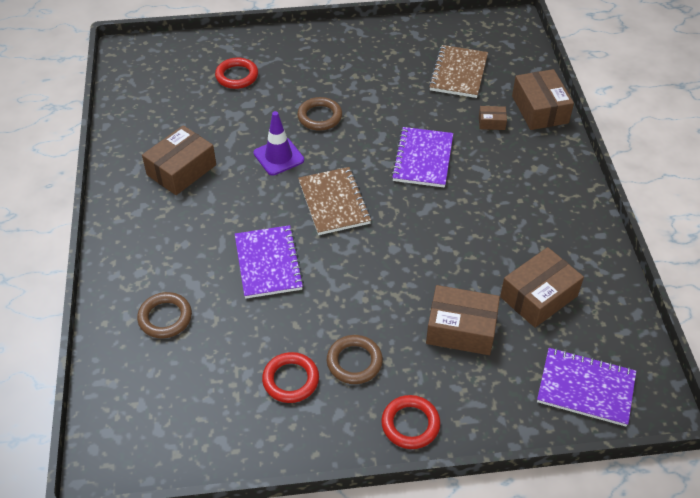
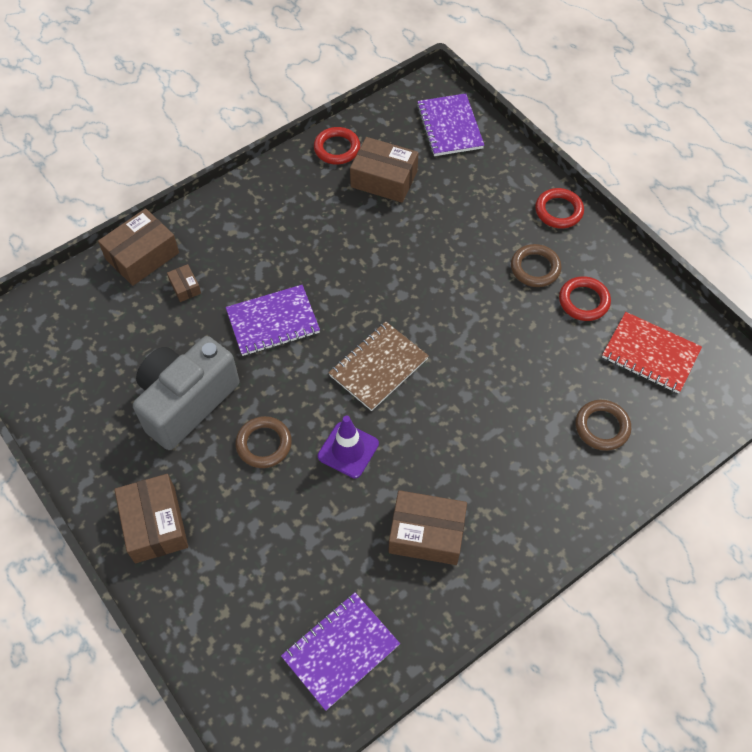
camera: 120 degrees left, 10 degrees up
(198, 399) = (650, 354): none -> red notebook
(237, 76) = (242, 574): red ring -> red ring (337, 148)
(268, 263) = (486, 381): purple notebook -> purple notebook (340, 651)
(385, 91) = (186, 402): none -> grey camera
(458, 73) = (118, 347): brown notebook -> none
(461, 329) = (452, 215): brown box -> brown box (155, 524)

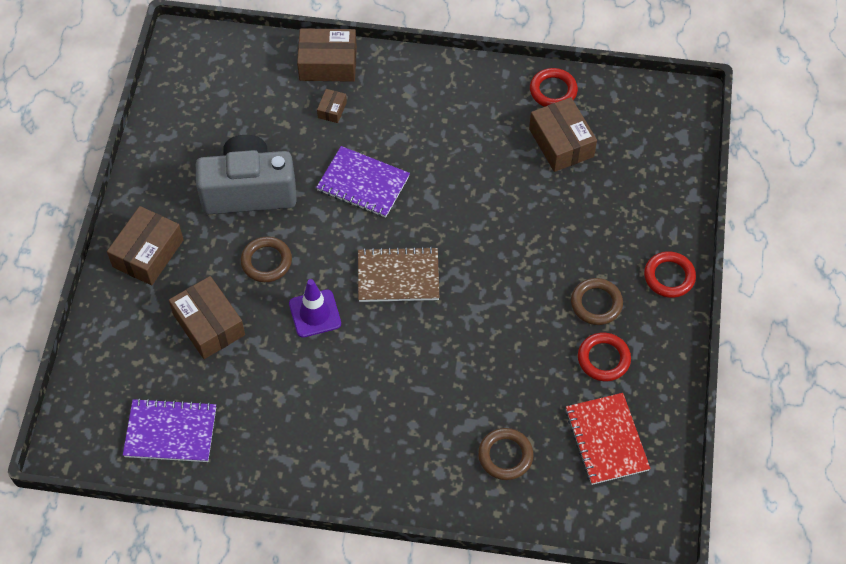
camera: 45 degrees right, 0 degrees up
(426, 534) = (303, 413): brown box -> brown box (209, 325)
(449, 127) = (662, 141): purple notebook -> none

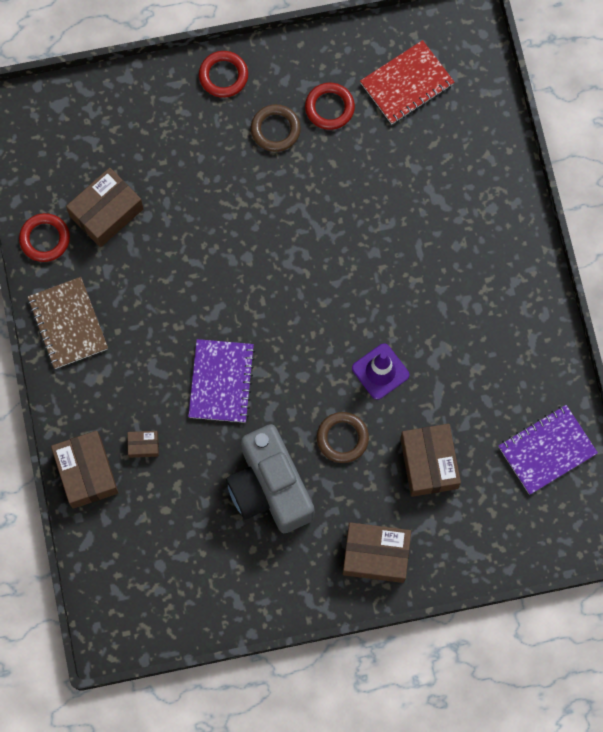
camera: 110 degrees left, 15 degrees up
(170, 432) = (547, 450): purple notebook -> purple notebook turned 75 degrees clockwise
(209, 325) = (429, 463): brown box -> brown box turned 45 degrees counterclockwise
(398, 276) = (312, 311): brown notebook -> brown notebook (68, 324)
(505, 456) = (454, 160): brown ring -> none

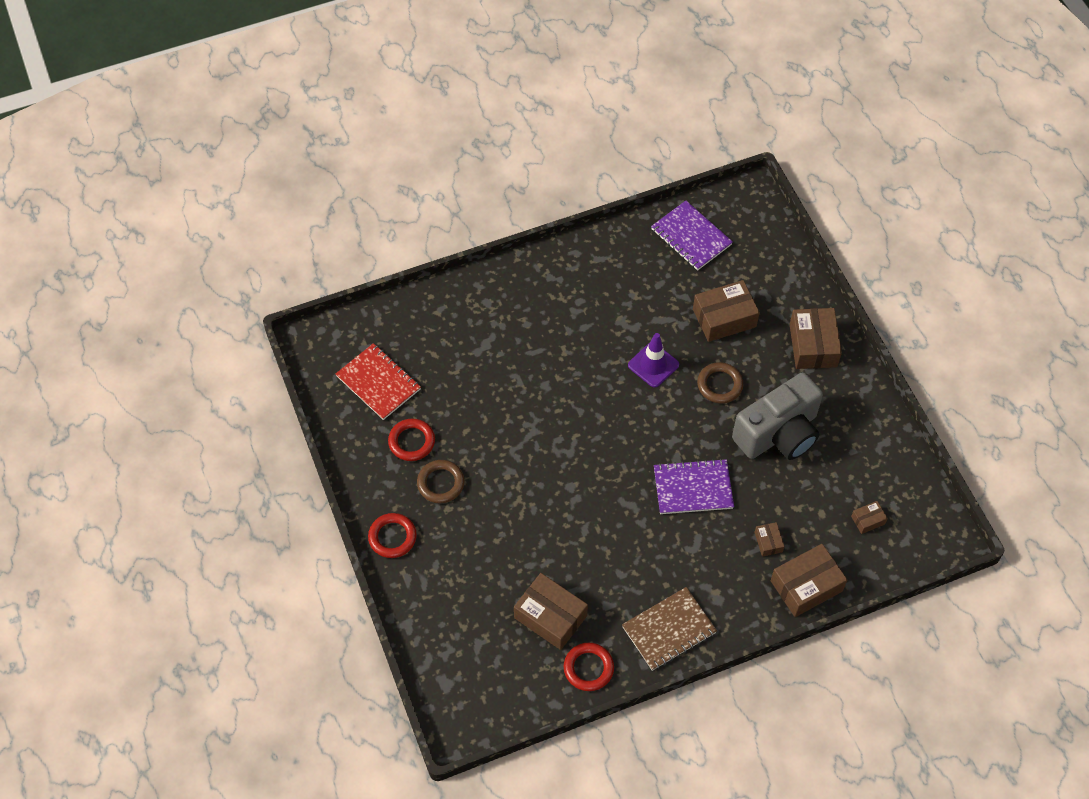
camera: 100 degrees left, 15 degrees down
(147, 557) = (868, 520): none -> brown box

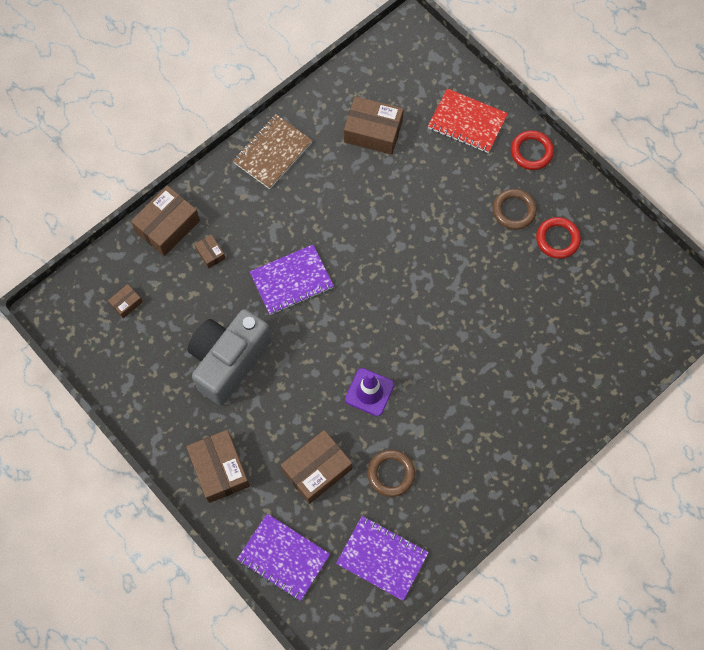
camera: 160 degrees right, 10 degrees up
(378, 383) = (616, 284): red notebook -> red notebook (467, 122)
(588, 668) = (327, 103): red ring -> none
(719, 385) = (299, 393): brown ring -> brown ring (391, 474)
(775, 263) = (283, 557): none -> purple notebook

